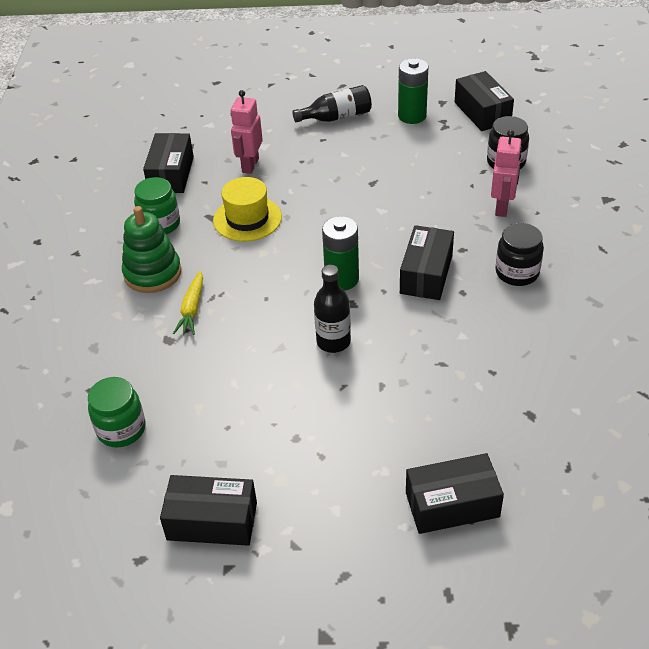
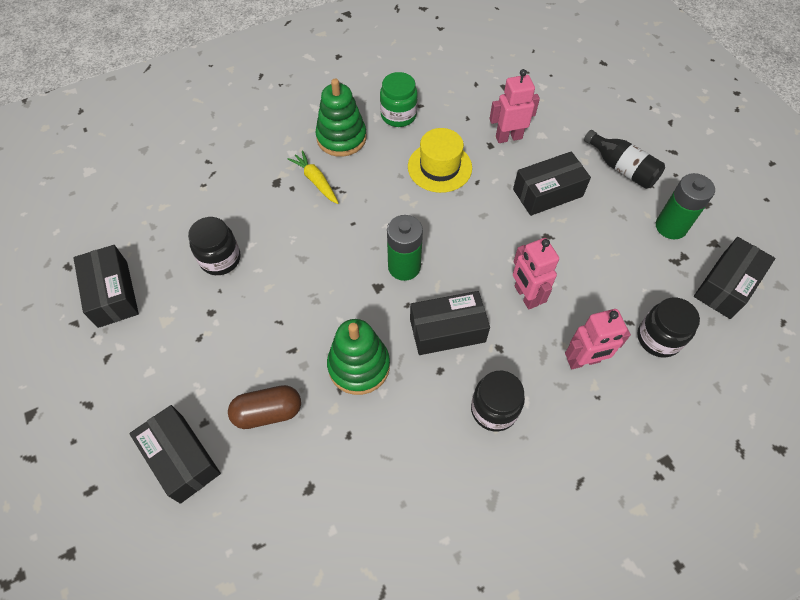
camera: 60 degrees right, 15 degrees up
(121, 429) = (177, 198): green jar -> none
(171, 174) = (462, 93): black box -> black box (547, 193)
(192, 309) = (315, 181): yellow carrot -> yellow carrot turned 75 degrees clockwise
(234, 412) = (220, 259): none -> black jar
(333, 342) = (326, 293): black bottle -> none
(422, 216) = (525, 296): none -> pink robot
(427, 343) = (359, 366): none -> green stacking toy
(438, 423) = (268, 412): none -> brown capsule

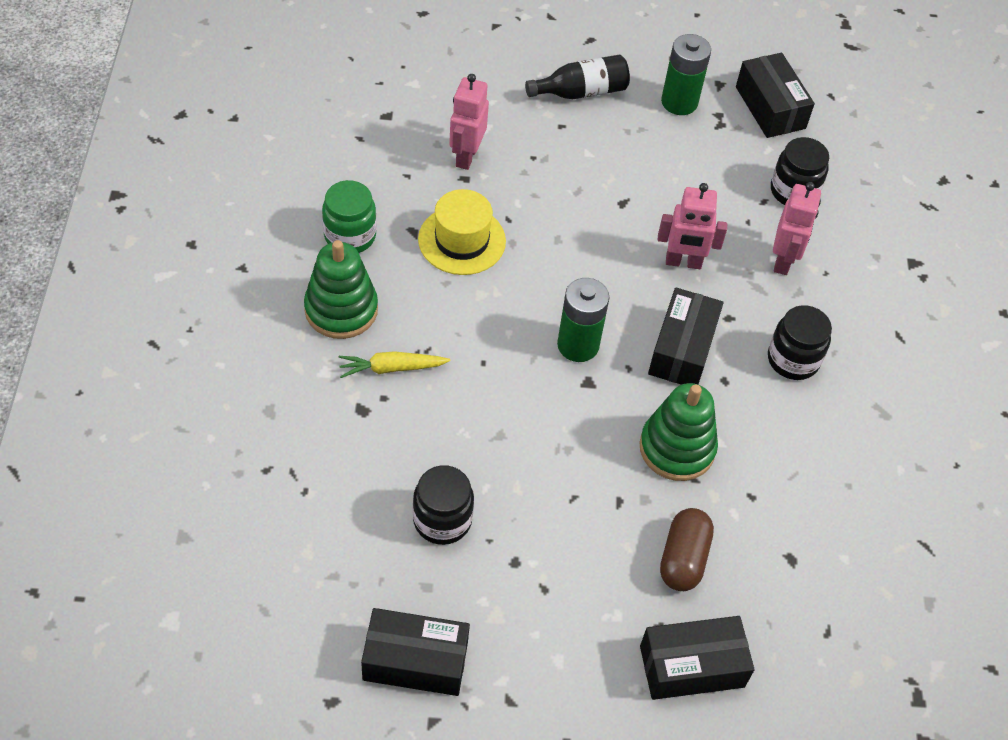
camera: 65 degrees left, 5 degrees down
(547, 193) = (568, 169): black box -> none

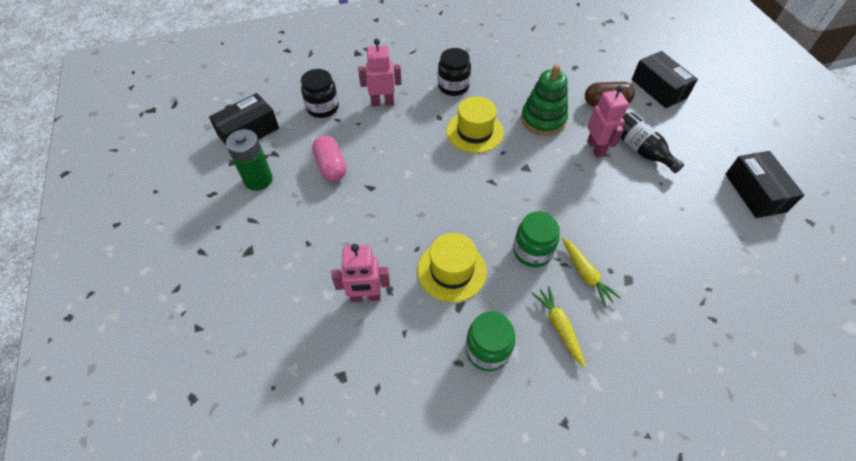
camera: 105 degrees left, 0 degrees up
(341, 309) = (559, 327): green stacking toy -> yellow carrot
(442, 520) = (668, 208): black jar -> none
(450, 329) = (532, 251): none -> green jar
(578, 345) = (502, 179): green battery -> none
(581, 92) = (265, 241): black bottle -> black bottle (640, 150)
(675, 173) = (331, 166): none -> pink capsule
(682, 349) = (474, 132): black box -> yellow hat
(683, 262) = (407, 145): pink robot -> pink robot (596, 148)

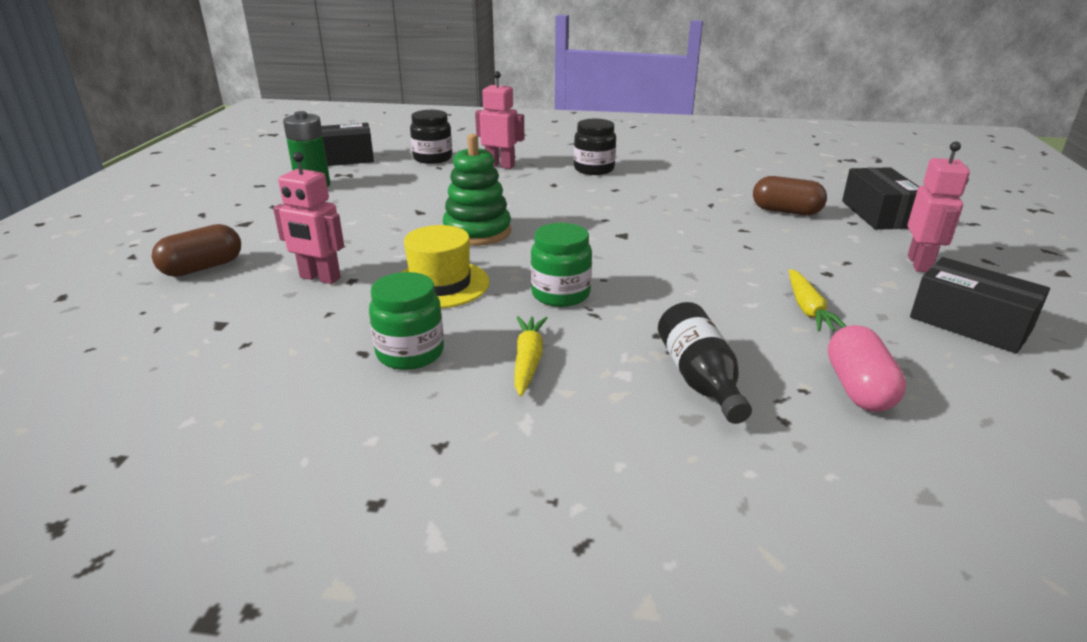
camera: 25 degrees right, 25 degrees down
(269, 319) = (202, 268): none -> brown capsule
(331, 166) = (395, 192): pink capsule -> pink capsule (858, 388)
(474, 132) = (585, 200): yellow hat -> none
(543, 119) = (683, 207): green stacking toy -> green stacking toy (477, 232)
(585, 274) = (615, 329): yellow carrot -> yellow carrot (808, 309)
(596, 148) = (736, 239): pink robot -> pink robot (920, 264)
(640, 150) = (803, 253): black bottle -> black bottle (699, 379)
(755, 192) = (970, 323): black box -> black box turned 60 degrees counterclockwise

